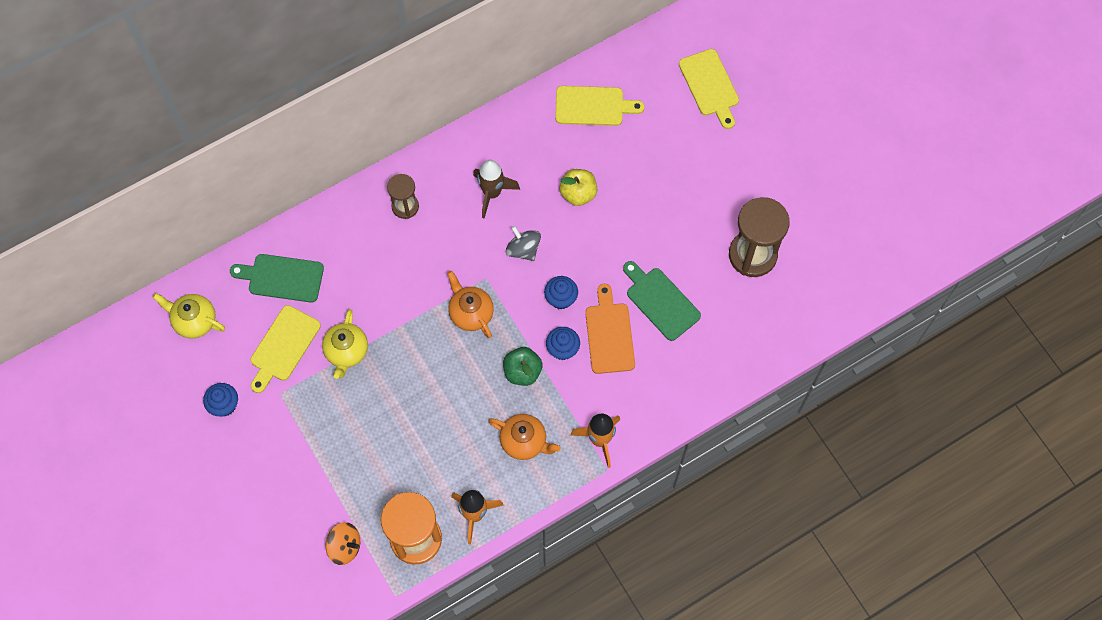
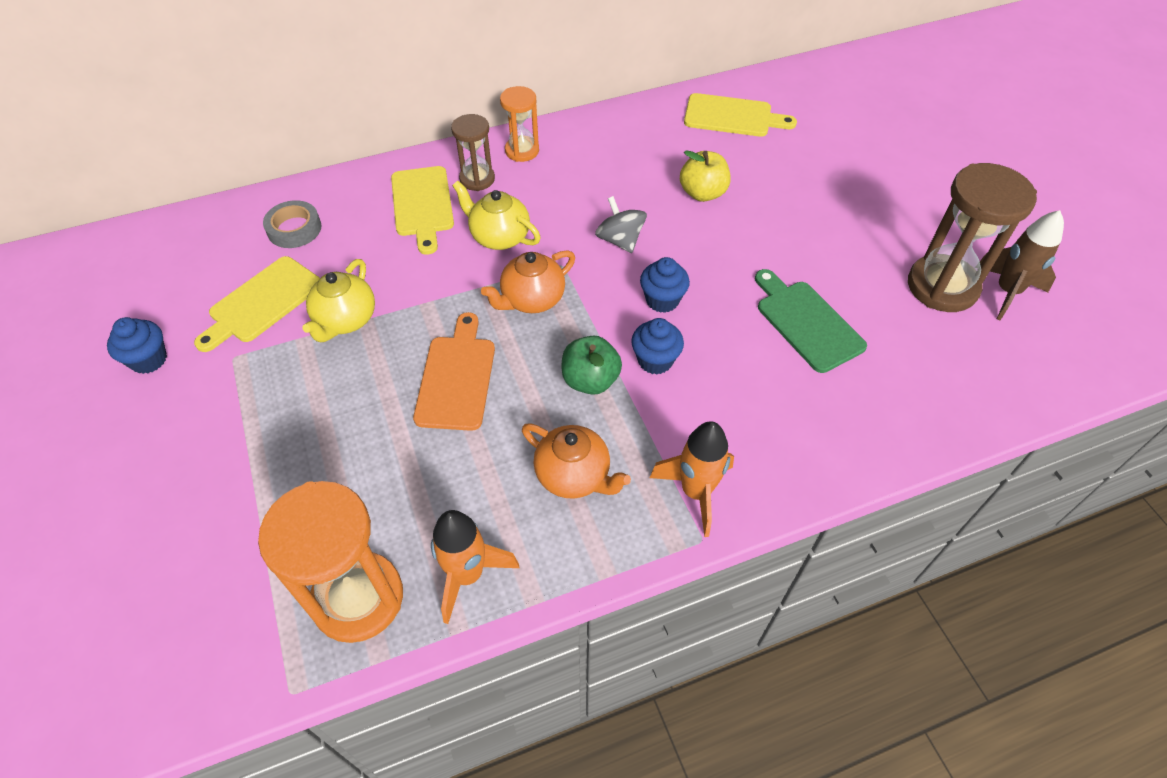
camera: 10 degrees right, 15 degrees down
(194, 321) = (160, 258): yellow teapot -> yellow teapot (499, 237)
(282, 278) = (294, 229): green cutting board -> grey tape
(345, 546) = (236, 591): orange spinning top -> none
(433, 171) = (522, 151): none -> orange hourglass
(471, 313) = (532, 300): orange teapot -> orange teapot turned 105 degrees counterclockwise
(492, 193) = (591, 180): brown rocket -> brown rocket (1007, 292)
(609, 334) = (727, 352): orange cutting board -> orange cutting board (456, 378)
(710, 86) = (880, 115): yellow cutting board -> yellow cutting board (422, 205)

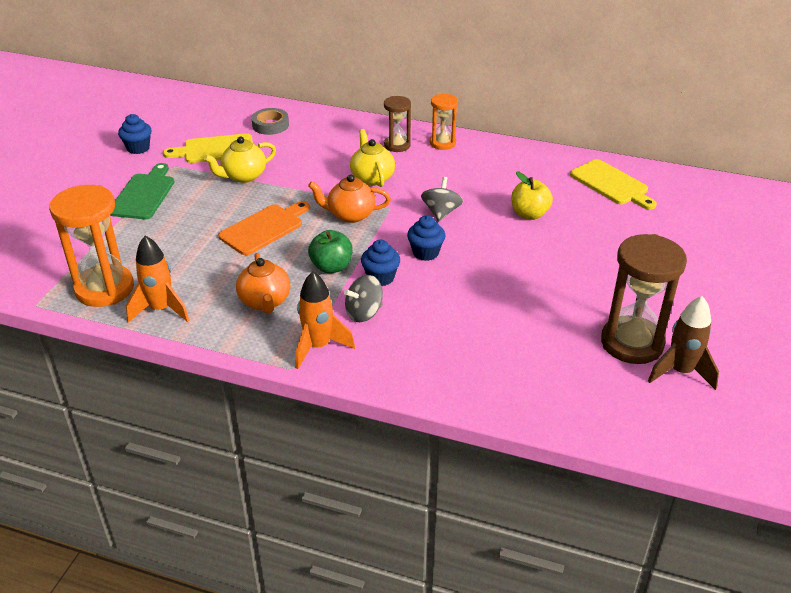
camera: 40 degrees right, 15 degrees down
(422, 205) = (350, 144): yellow cutting board -> none
(690, 416) = (364, 313): none -> grey spinning top
(806, 322) = (503, 310): green cutting board -> green cutting board (144, 194)

